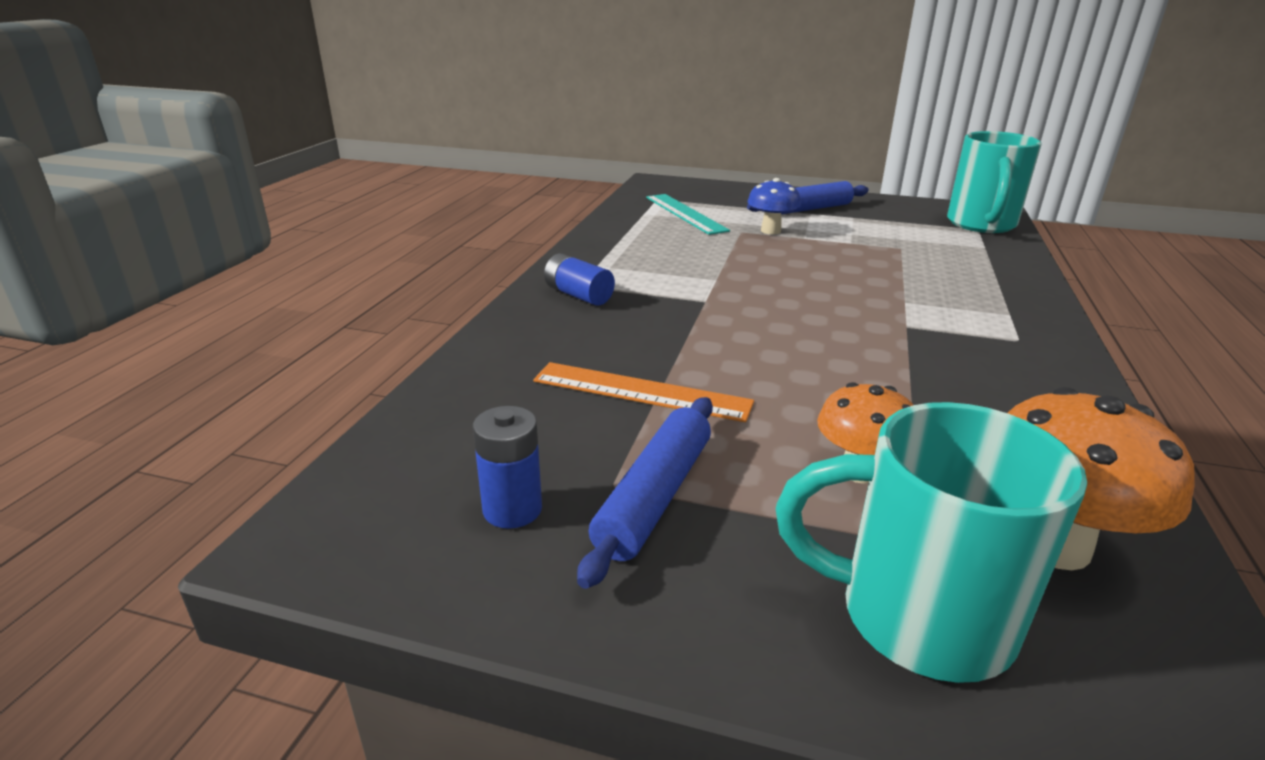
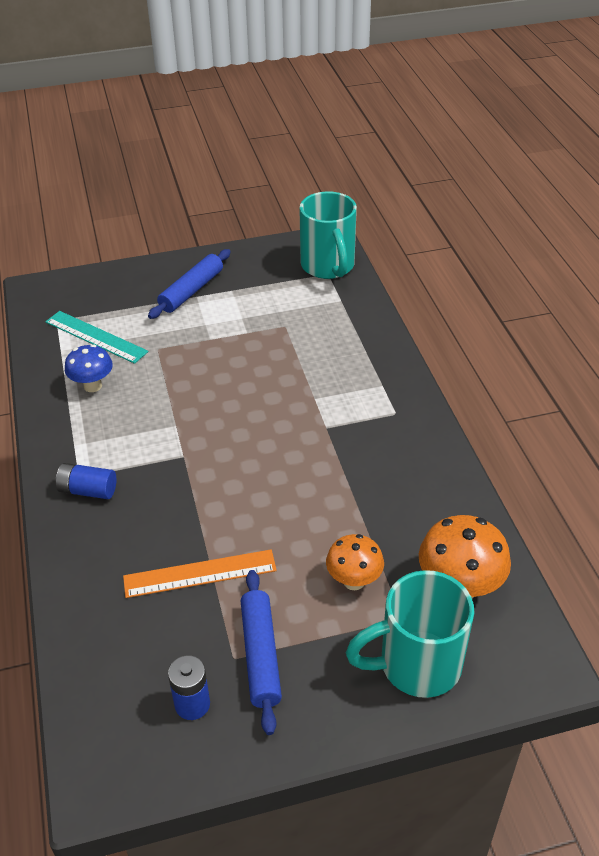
camera: 30 degrees left, 15 degrees up
(770, 231) = (179, 338): blue mushroom -> blue mushroom (92, 386)

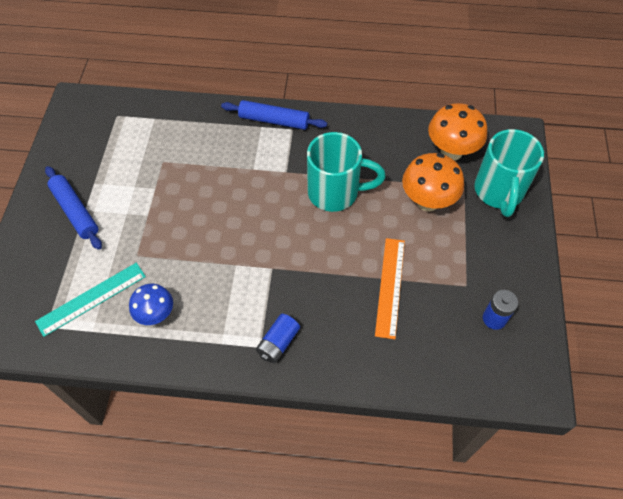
camera: 70 degrees left, 15 degrees up
(260, 655) = (468, 270): blue rolling pin -> blue rolling pin (274, 121)
(328, 267) = (108, 112): turquoise mug -> turquoise mug (335, 192)
(354, 581) = (427, 201): orange mushroom -> orange mushroom, size x1.54

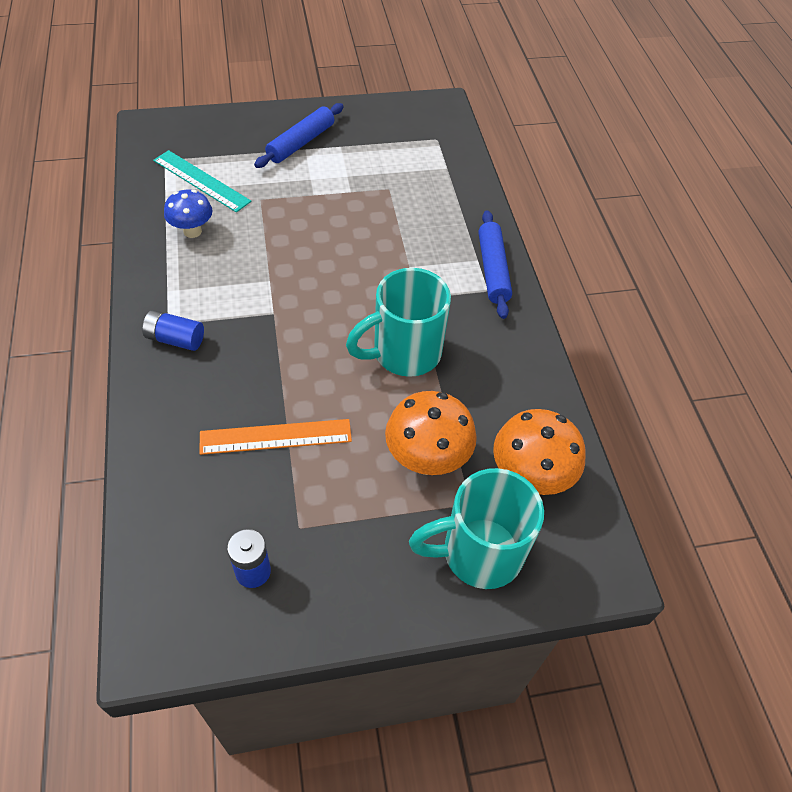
camera: 70 degrees right, 5 degrees down
(335, 192) = (404, 353): turquoise mug -> turquoise mug turned 75 degrees clockwise

